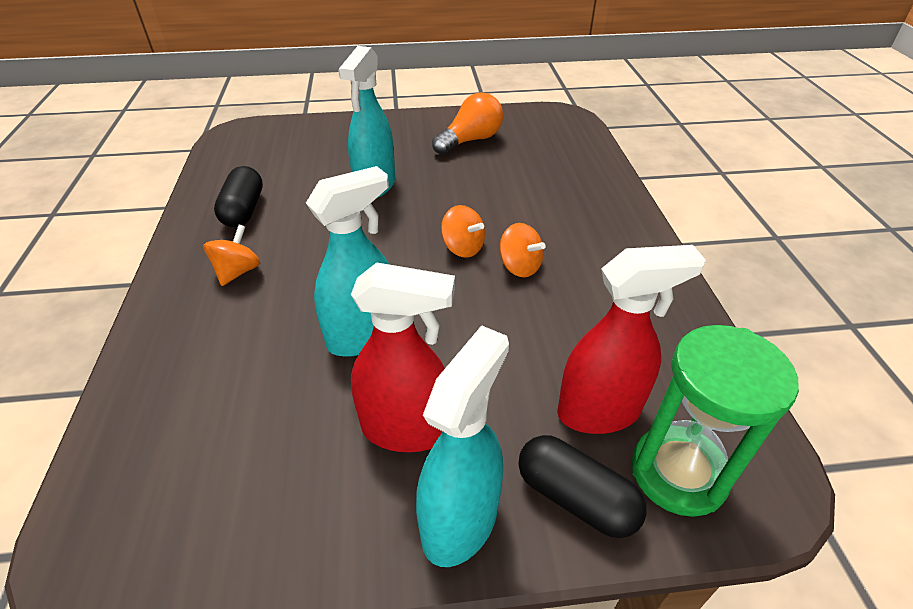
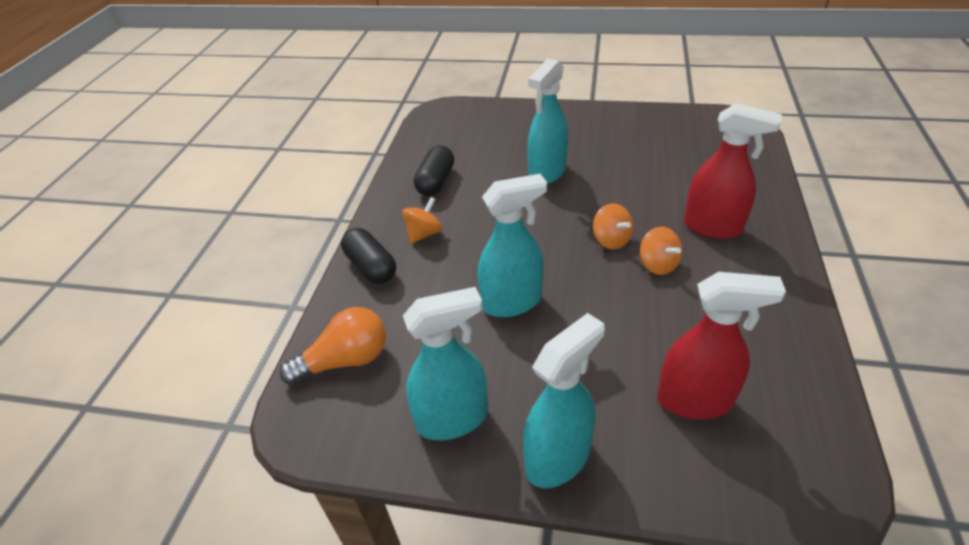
camera: 20 degrees right, 0 degrees up
(313, 500) = (453, 419): none -> turquoise spray bottle
(406, 429) = (531, 382): red spray bottle -> red spray bottle (713, 227)
(470, 140) = (642, 138): orange light bulb -> orange light bulb (345, 360)
(575, 498) = (654, 463): black capsule -> black capsule (371, 267)
(678, 473) = (750, 464): green hourglass -> none

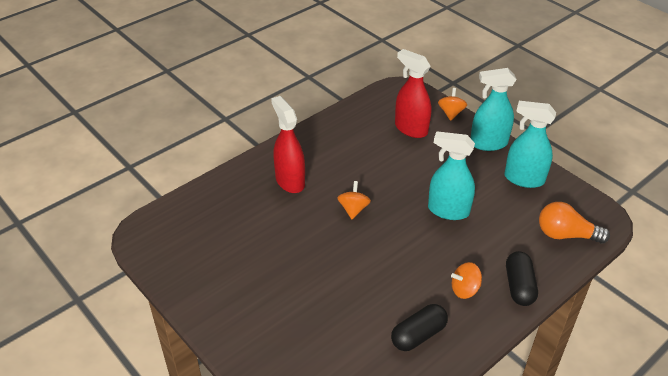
camera: 145 degrees left, 0 degrees up
(547, 173) = (329, 284): turquoise spray bottle -> none
(658, 264) = (348, 182): orange spinning top -> orange spinning top (451, 113)

